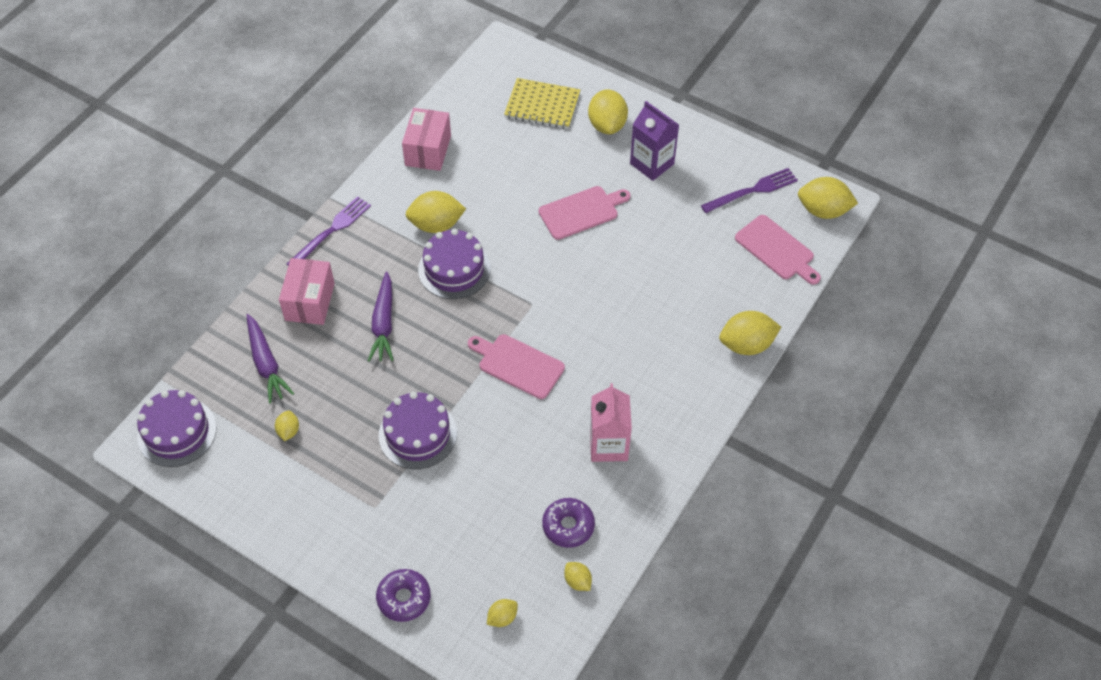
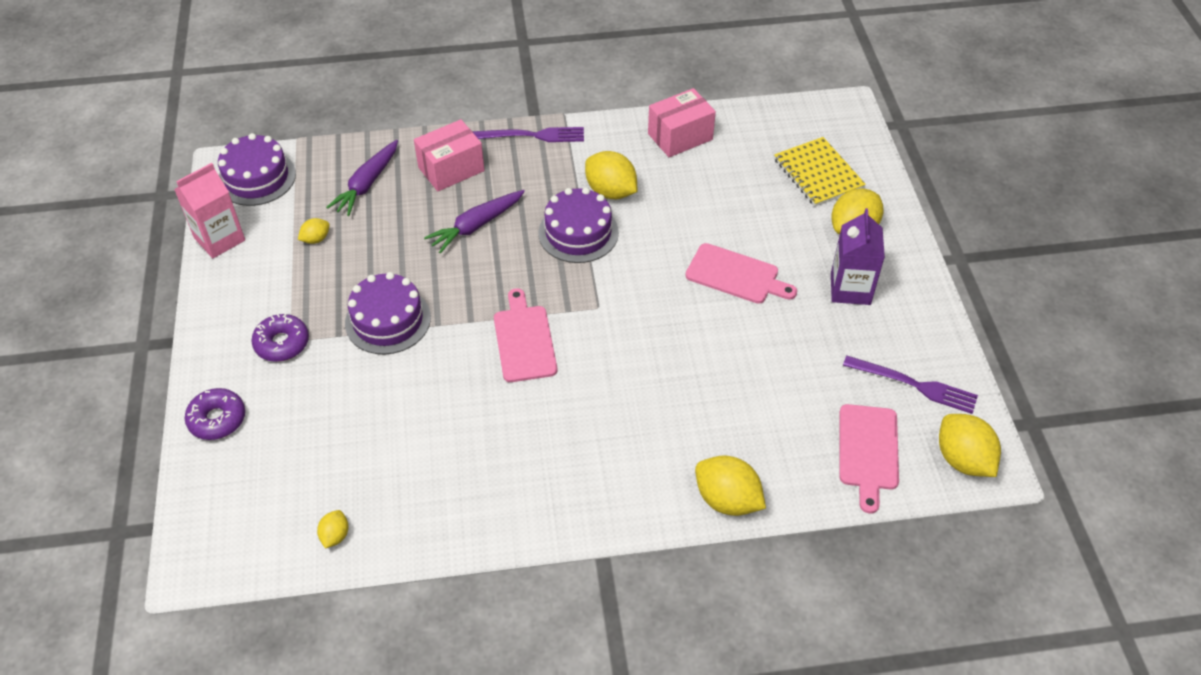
camera: 50 degrees right, 5 degrees down
(502, 617) = (252, 503): yellow lemon -> none
(568, 526) = (388, 489): purple donut -> purple donut (282, 343)
(608, 445) = (503, 463): pink carton -> pink carton (219, 239)

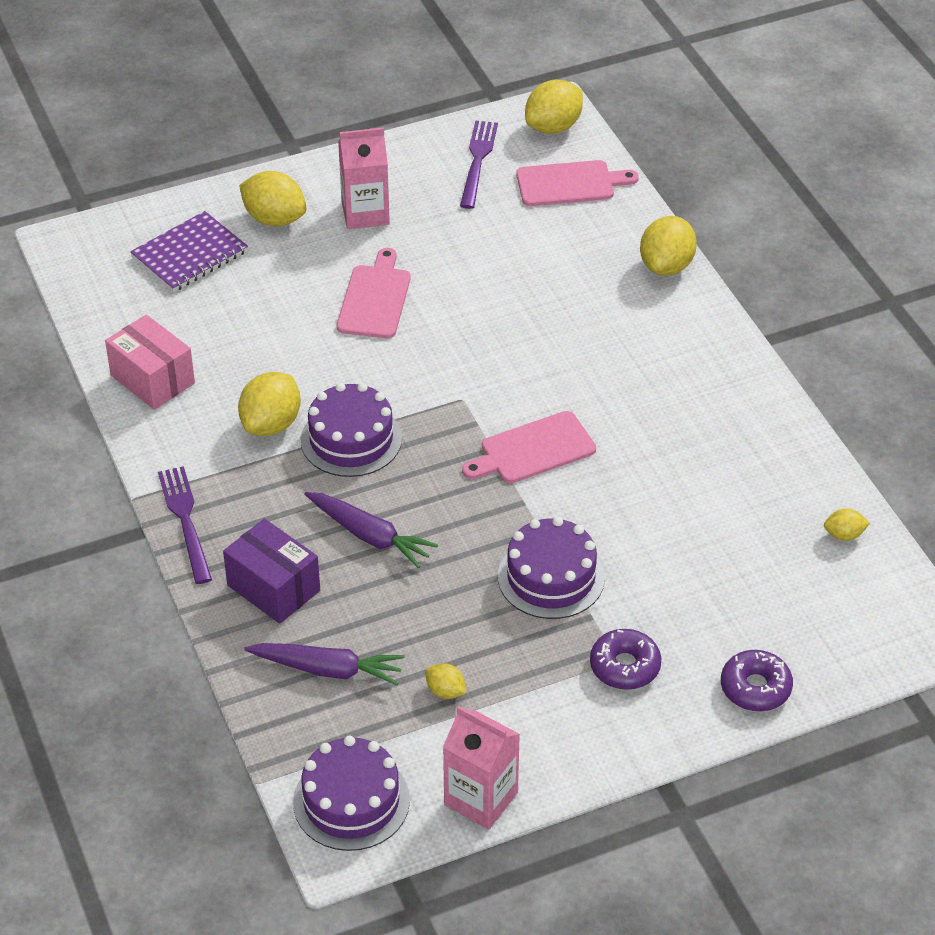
camera: 105 degrees left, 5 degrees down
(451, 169) = (273, 588): pink box -> purple box
(818, 173) = (189, 254): yellow notebook -> purple notebook
(850, 289) = (365, 213): purple carton -> pink carton

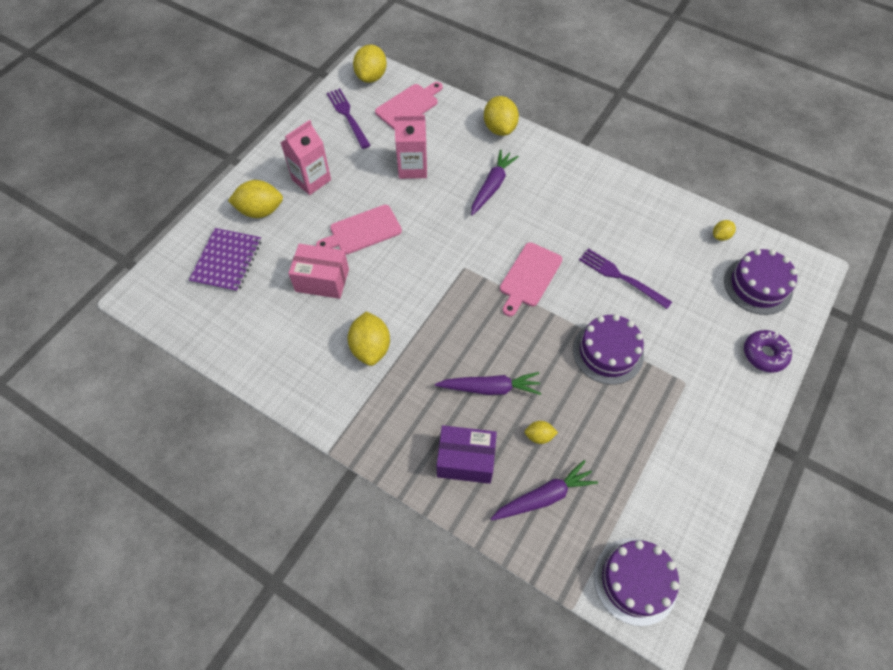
camera: 35 degrees left, 15 degrees up
(152, 379) = (272, 360): pink box -> pink box (322, 280)
(185, 520) = (374, 447): purple fork -> purple fork (621, 277)
(351, 439) = (425, 330): purple cake -> purple cake (758, 285)
(375, 299) = (362, 231): pink cutting board -> pink cutting board turned 90 degrees counterclockwise
(445, 691) = (619, 465): yellow lemon -> yellow lemon (539, 436)
(481, 799) = (700, 525): pink carton -> pink carton (412, 167)
(587, 328) = (492, 186): none -> purple carrot
(625, 666) = (693, 384): purple donut -> none

